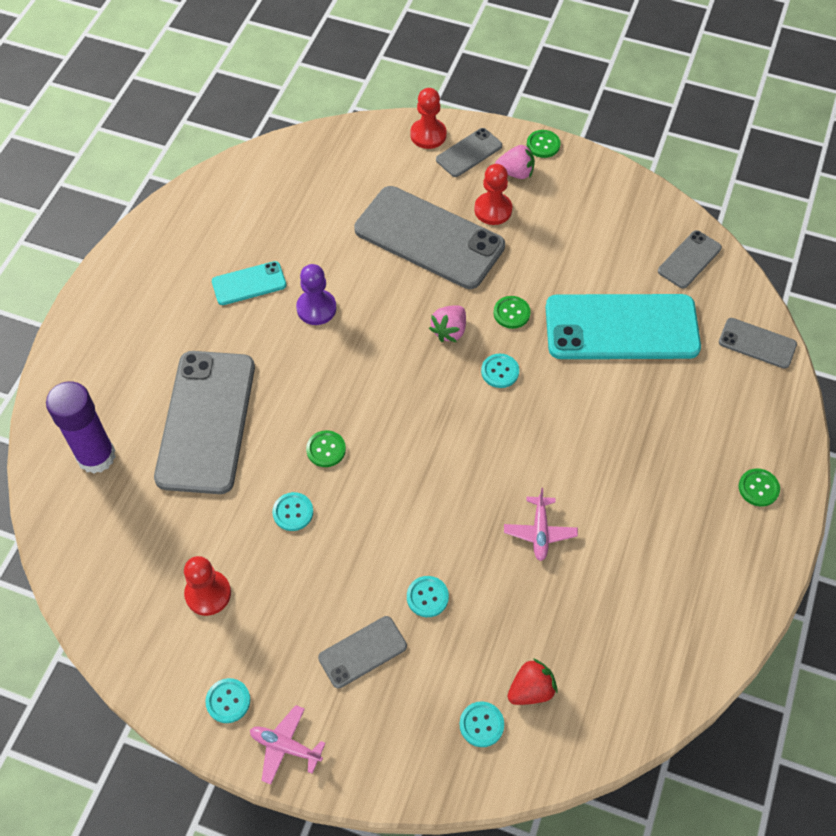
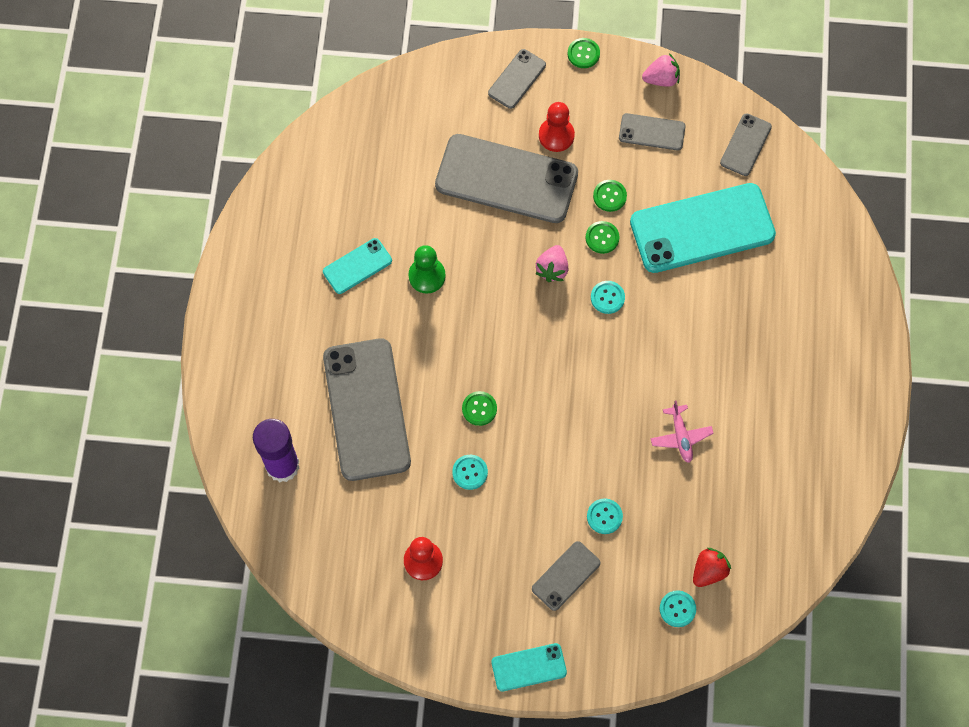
camera: 15 degrees left, 10 degrees up
(228, 701) = (471, 644): turquoise button -> none
(285, 746) = (529, 667): pink plane -> turquoise phone
(316, 308) = (427, 276): purple pawn -> green pawn
(428, 135) = (473, 68): red pawn -> none
(515, 173) = (566, 90): pink strawberry -> pink strawberry (661, 79)
(757, 343) = (822, 215): grey phone -> grey phone (652, 132)
(758, 488) = (851, 351): green button -> green button (609, 196)

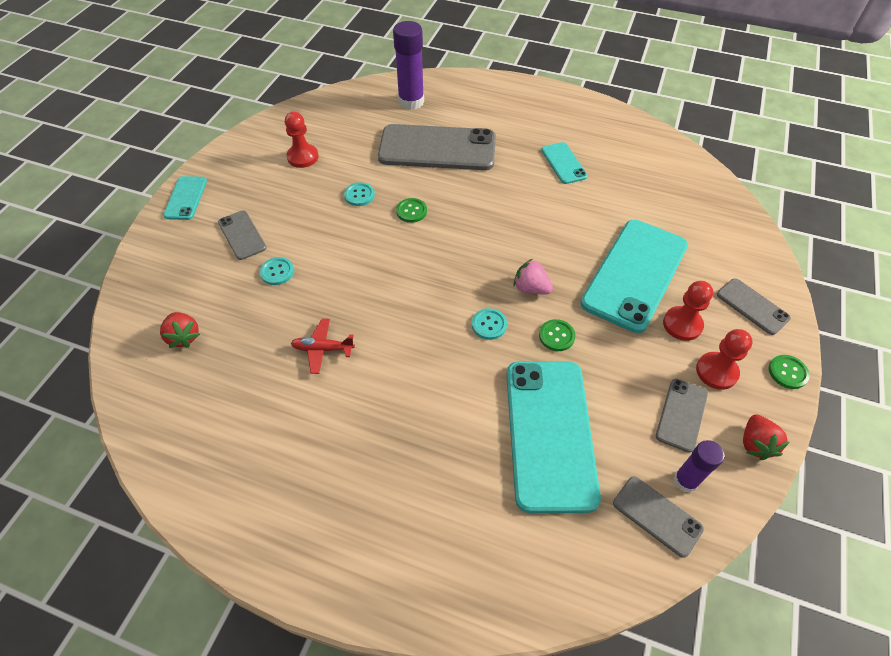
camera: 105 degrees right, 15 degrees down
(427, 276) = (544, 202): green pawn -> none
(506, 179) = (634, 274): grey phone -> turquoise phone
(600, 107) = (716, 371): none -> red pawn
(609, 196) = (604, 354): green button -> none
(661, 79) = (755, 444): pink strawberry -> red strawberry
(677, 609) = (166, 304): turquoise button -> none
(681, 436) = (322, 349): pink plane -> red plane
(710, 127) = (685, 481): none -> purple glue stick

